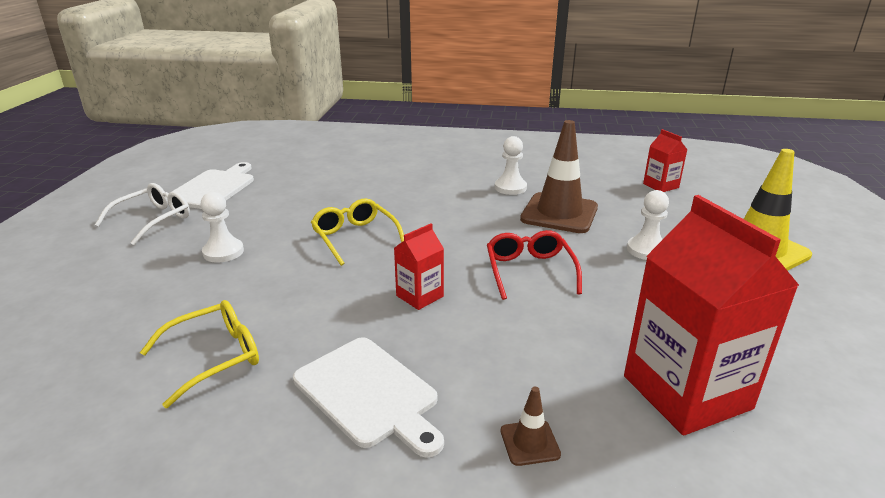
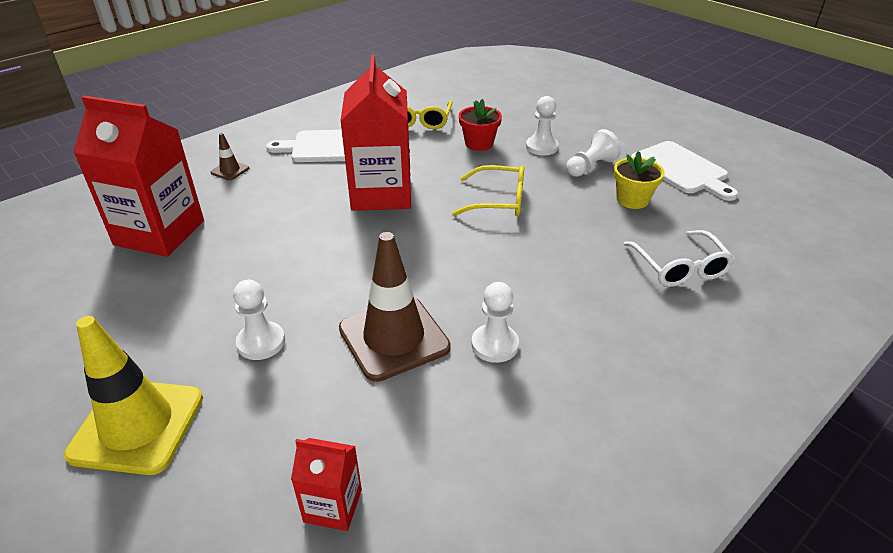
camera: 130 degrees right, 10 degrees up
(153, 220) = (632, 135): white glasses -> white glasses (680, 268)
(245, 220) = (590, 167): none -> white pawn
(247, 287) = (479, 143): none -> red flower pot
(287, 193) = (632, 200): none -> yellow flower pot
(419, 296) = (381, 193): red carton -> red carton, size x2.10
(529, 271) = (338, 253): red glasses -> none

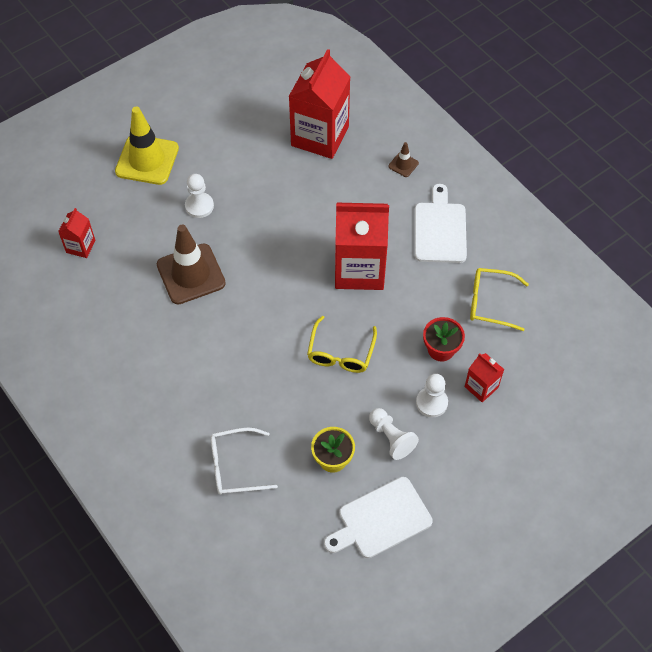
camera: 95 degrees right, 20 degrees up
(495, 345) = (175, 329): white pawn -> none
(515, 124) = (481, 387): none -> red carton

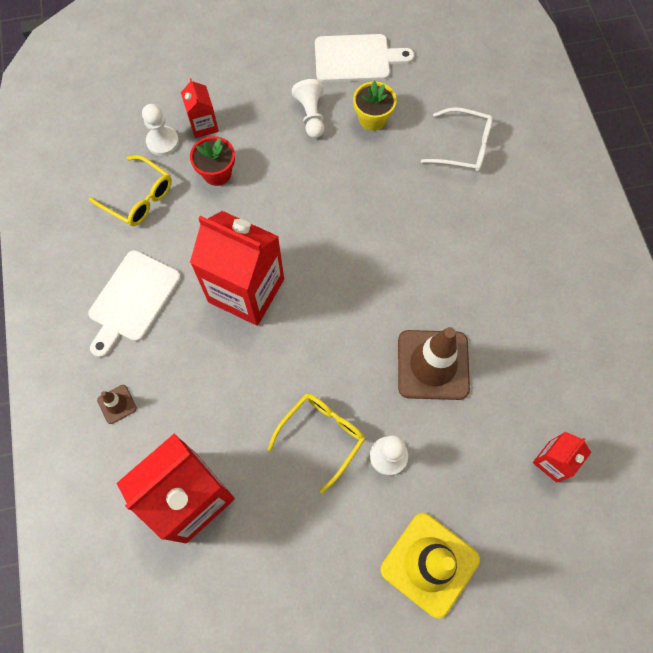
camera: 155 degrees left, 10 degrees up
(340, 353) = (315, 209): yellow glasses -> yellow glasses (322, 436)
(431, 403) = (257, 130): white pawn -> white pawn (163, 142)

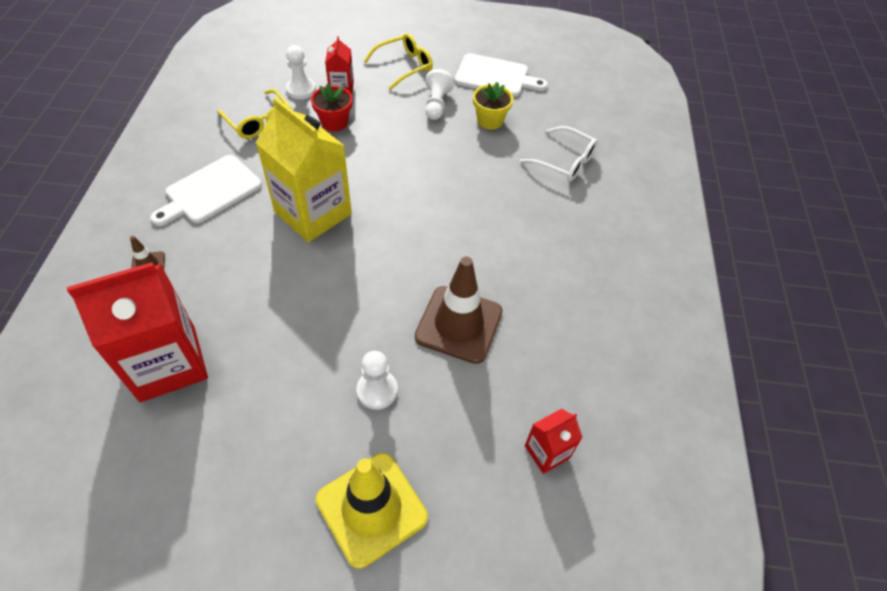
camera: 15 degrees right, 15 degrees down
(246, 290) = (313, 213): red carton -> yellow carton
(322, 436) = (321, 351): yellow glasses -> yellow glasses (404, 66)

